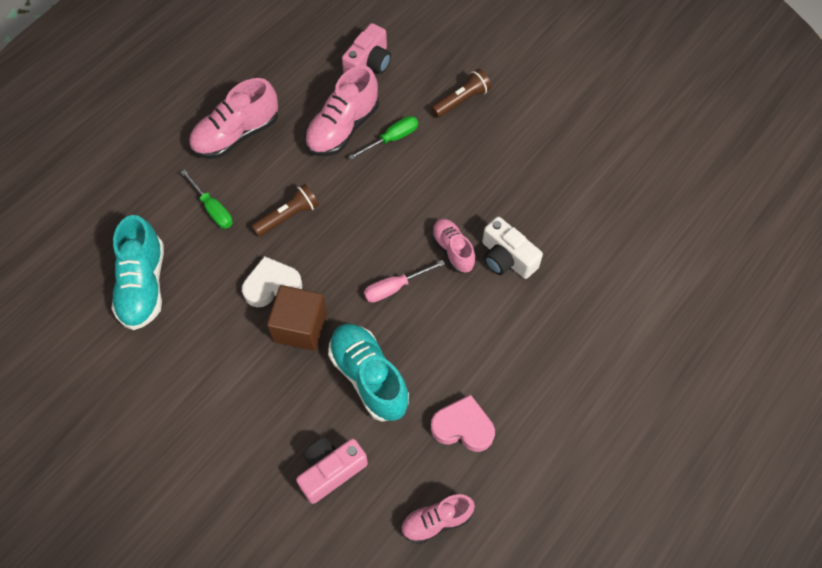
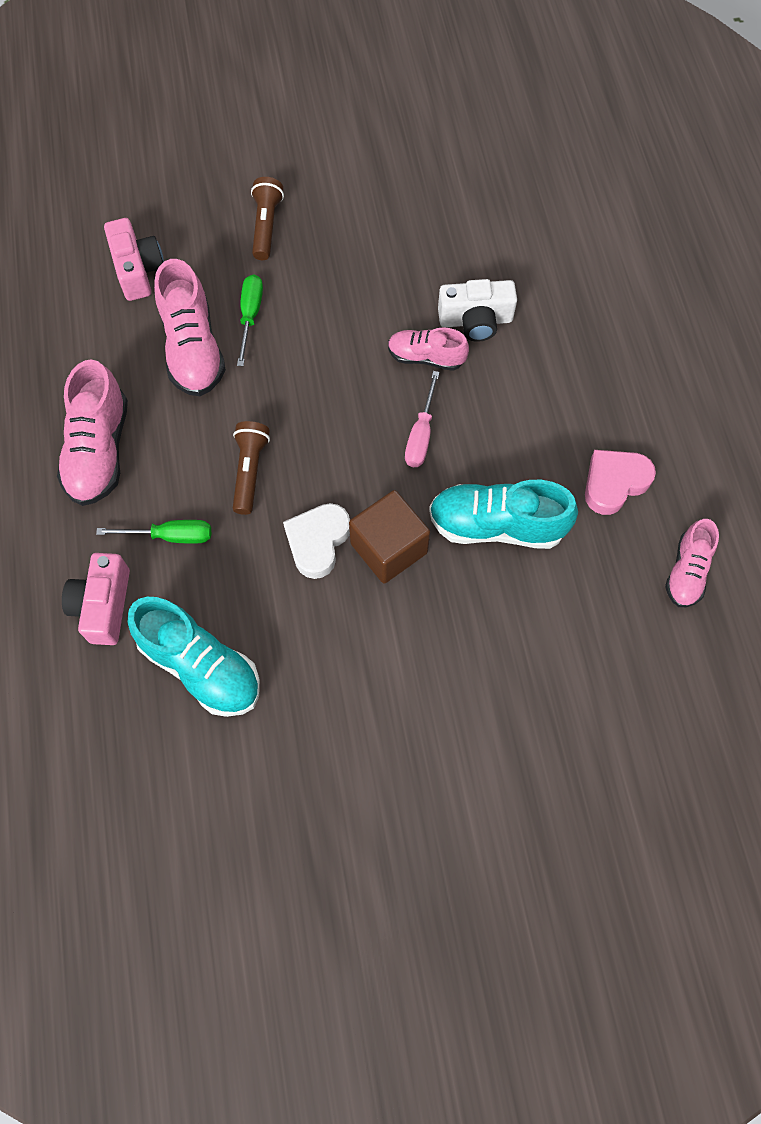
camera: 50 degrees left, 5 degrees up
(331, 471) = (566, 627): pink camera -> pink camera (103, 605)

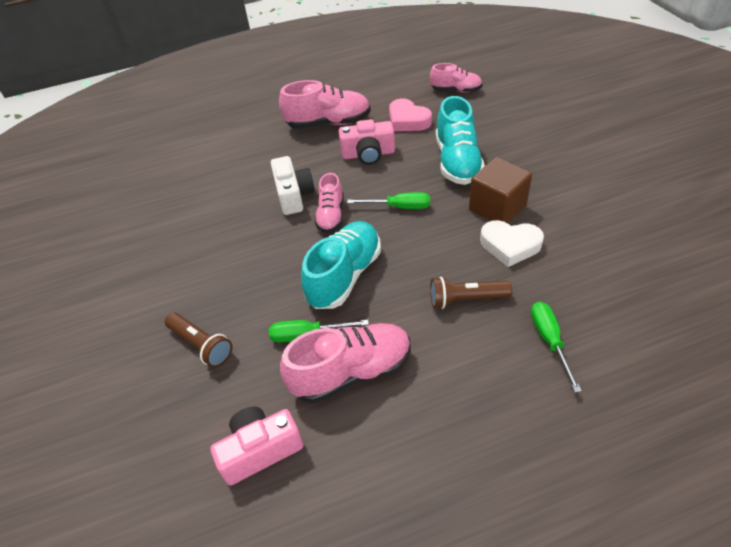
camera: 95 degrees left, 20 degrees down
(99, 451) = (488, 424): pink shoe -> pink shoe (328, 123)
(103, 605) = (639, 374): pink camera -> pink camera (368, 154)
(201, 666) = (648, 292): turquoise shoe -> turquoise shoe (344, 276)
(266, 226) = (201, 345): brown flashlight -> brown flashlight turned 135 degrees counterclockwise
(421, 434) = (399, 207): pink screwdriver -> green screwdriver

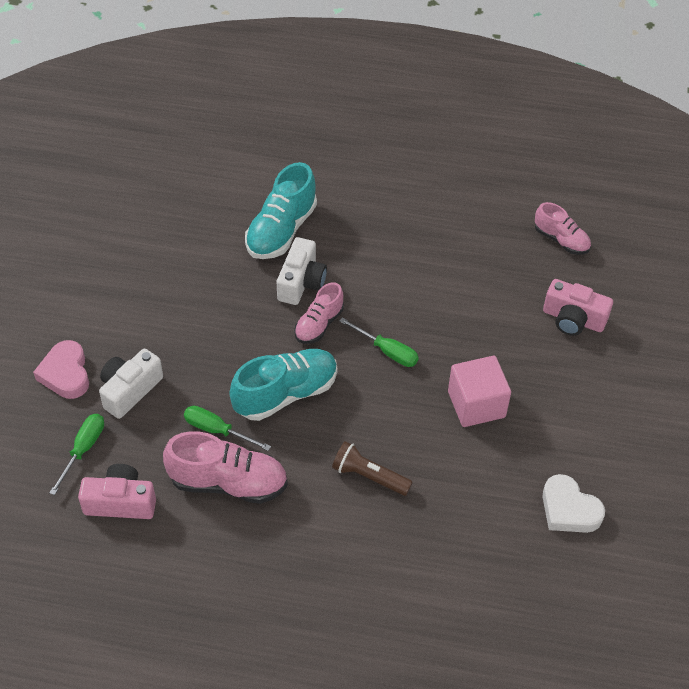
camera: 25 degrees right, 5 degrees up
(201, 345) = (129, 390): brown flashlight -> white camera
(328, 123) = (396, 211): pink shoe -> none
(368, 154) = (405, 273): pink camera -> pink camera (573, 319)
(408, 120) = (478, 252): pink heart -> pink heart (65, 374)
(457, 162) = (484, 332): turquoise shoe -> turquoise shoe (281, 231)
(497, 207) = (476, 404): brown cube -> pink cube
(510, 245) = (452, 449): white heart -> white heart (569, 509)
(549, 341) = (405, 552): green screwdriver -> green screwdriver (83, 449)

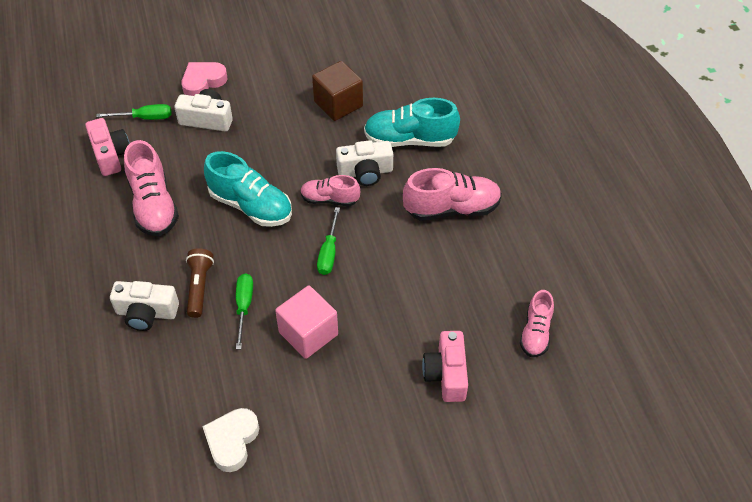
camera: 65 degrees right, 0 degrees up
(190, 267) = (338, 104): none -> brown cube
(217, 430) = (196, 180): green screwdriver -> green screwdriver (244, 307)
(377, 535) = (146, 313): none -> white camera
(390, 236) = (452, 209): none -> pink shoe

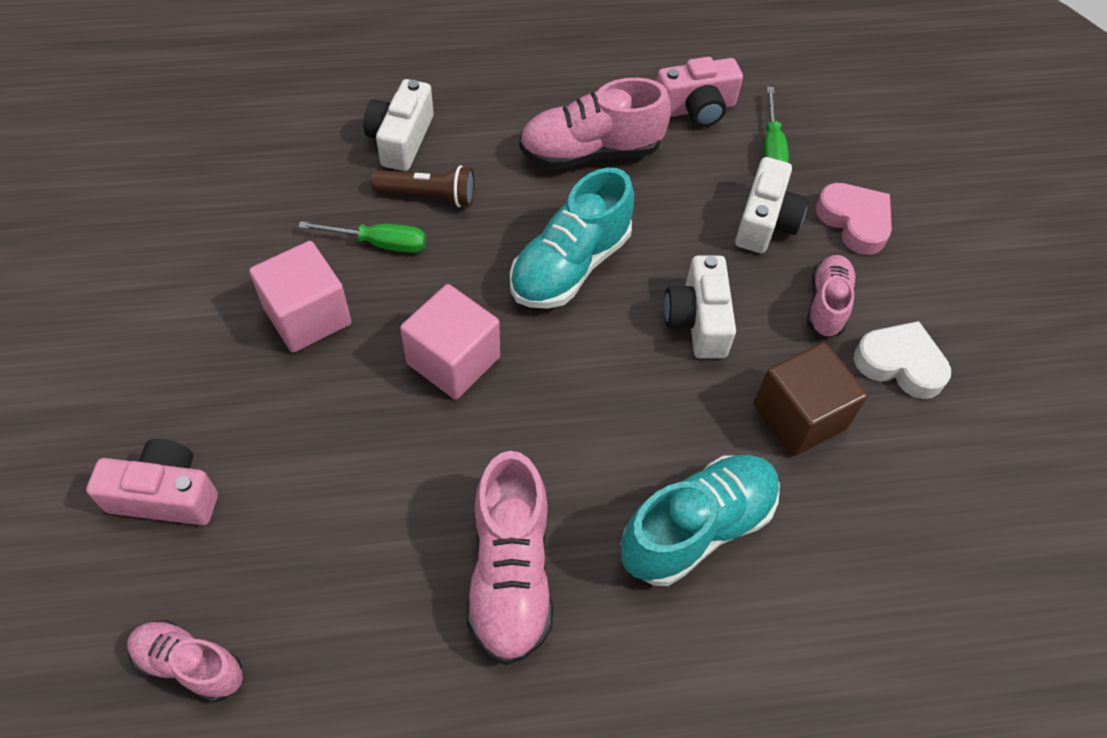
camera: 95 degrees right, 5 degrees up
(232, 441) = (171, 216): white heart -> white heart (900, 364)
(329, 252) = (453, 360): green screwdriver -> pink cube
(330, 199) = (566, 375): pink shoe -> pink shoe (827, 304)
(365, 172) = (621, 438): white camera -> white camera (698, 320)
(410, 140) = (697, 528): turquoise shoe -> turquoise shoe turned 45 degrees clockwise

